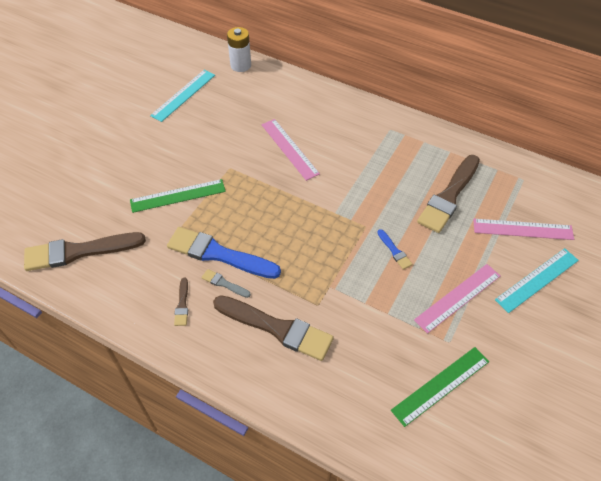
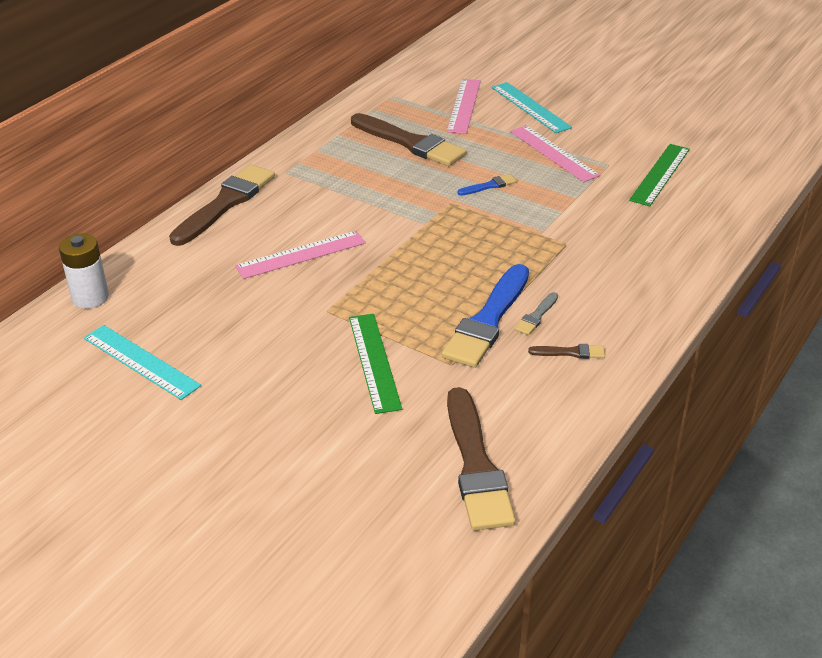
camera: 85 degrees left, 15 degrees down
(277, 328) = (601, 275): brown brush -> brown brush (225, 203)
(440, 385) = (660, 174): green ruler -> green ruler turned 60 degrees clockwise

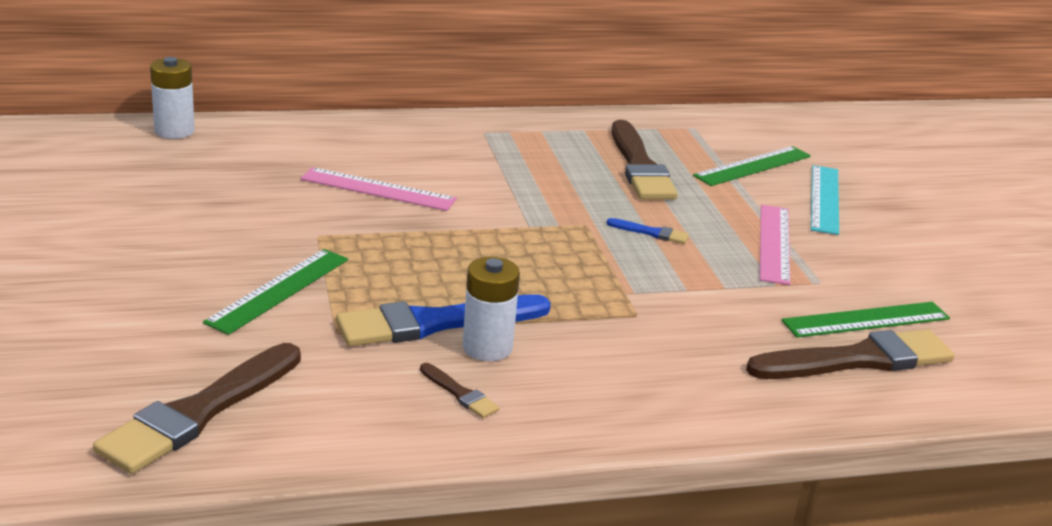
camera: 40 degrees right, 10 degrees down
(141, 361) = (122, 186): turquoise ruler -> none
(225, 203) = (392, 127): brown brush -> brown brush (858, 360)
(464, 106) = (753, 166): pink ruler -> green ruler
(536, 316) = (487, 347): grey brush -> white battery

